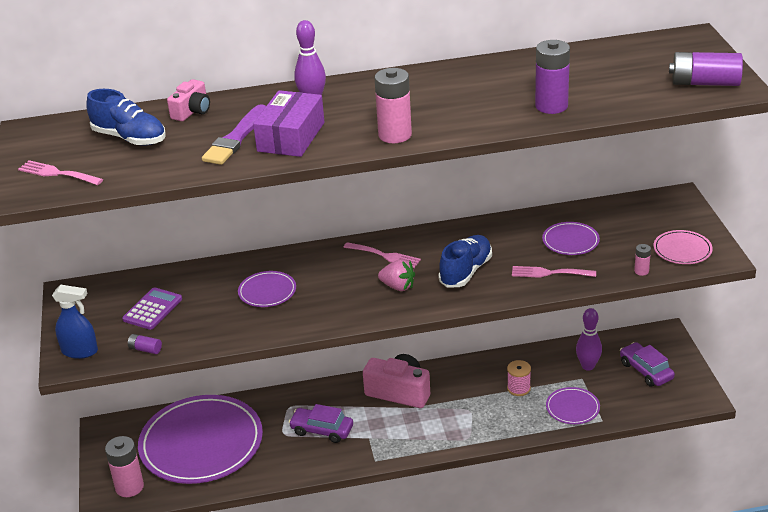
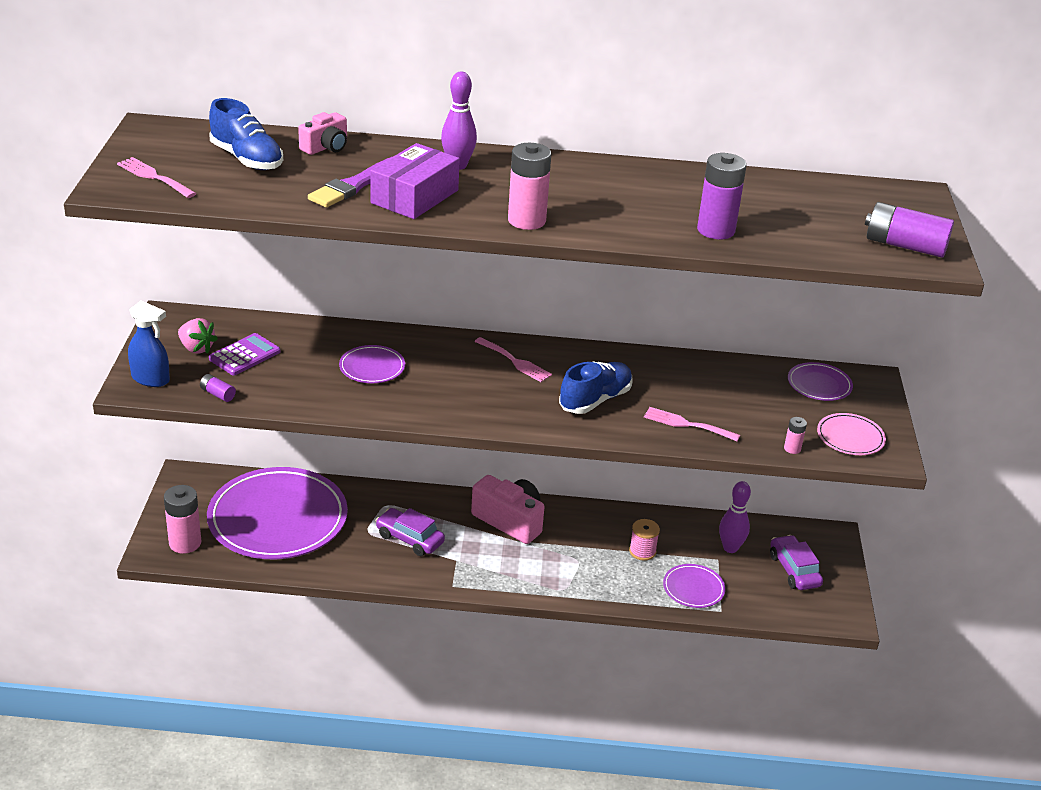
camera: 10 degrees right, 0 degrees up
(398, 286) = (513, 397): pink strawberry -> pink strawberry (196, 348)
(570, 241) = (727, 396): purple plate -> purple plate (819, 384)

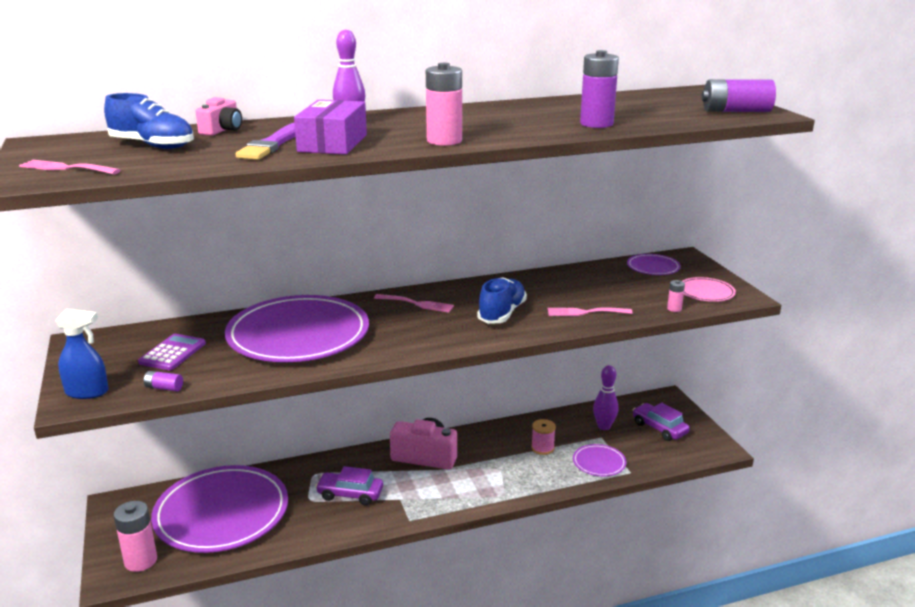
camera: 20 degrees left, 10 degrees down
(196, 348) = (121, 358): pink strawberry -> none
(372, 367) = (298, 335): purple plate -> purple plate, size x2.29

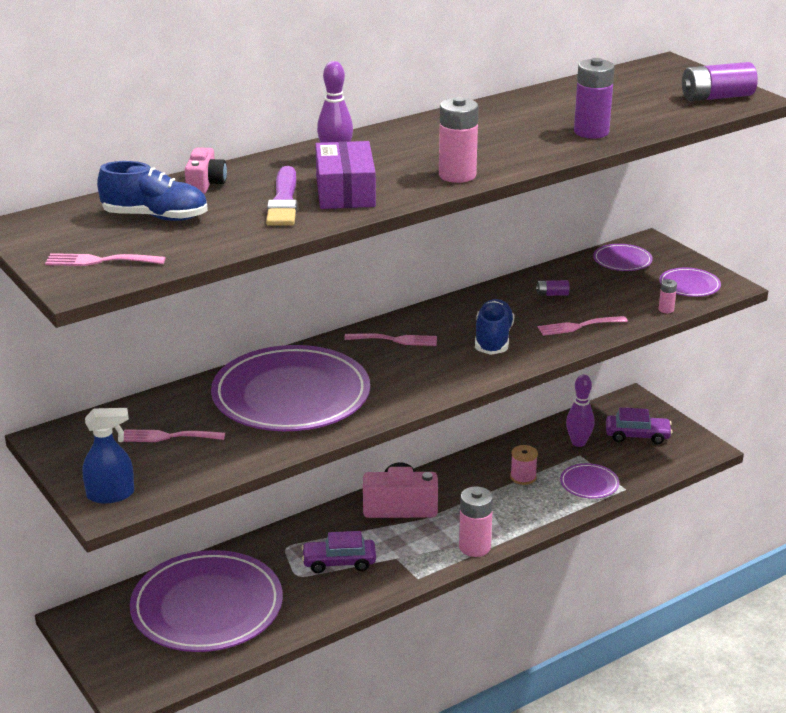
camera: 15 degrees left, 5 degrees up
(140, 561) = (148, 672): pink battery -> pink battery (474, 547)
(164, 388) = (191, 477): purple battery -> purple battery (552, 294)
(172, 353) = (168, 437): purple calculator -> pink fork
(659, 428) = (637, 435): purple car -> purple car turned 150 degrees clockwise
(706, 292) = (689, 285): pink plate -> purple plate

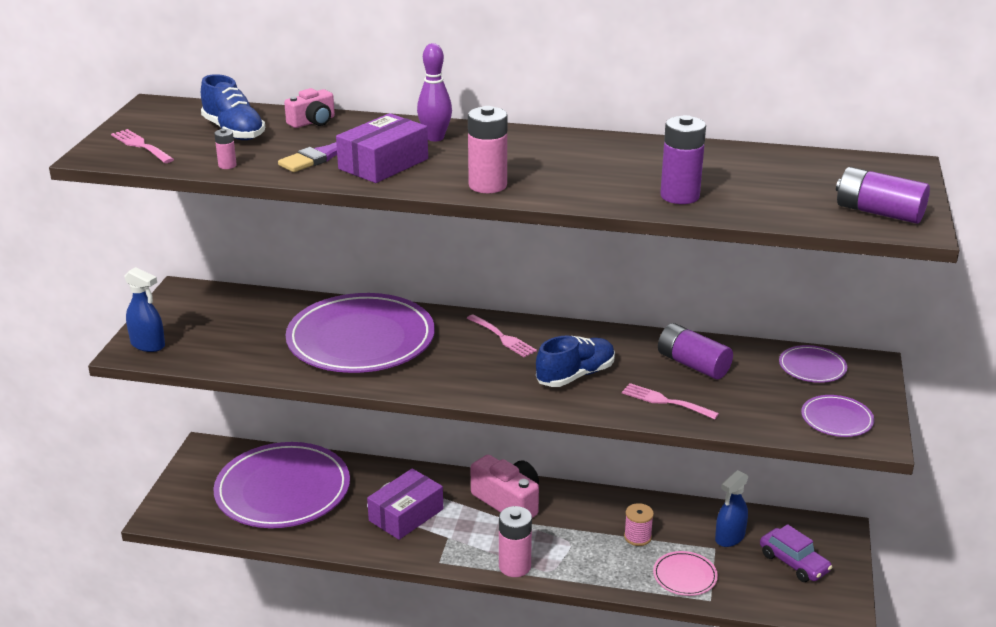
camera: 45 degrees right, 0 degrees up
(168, 437) = (242, 326): pink fork -> none
(339, 562) = (406, 515): purple car -> purple box
(552, 294) = (693, 364): purple battery -> purple battery, size x2.07
(578, 443) = (729, 537): purple bowling pin -> blue spray bottle
(589, 484) = (685, 576): purple plate -> pink plate
(666, 309) = (772, 428): pink battery -> pink battery (227, 165)

